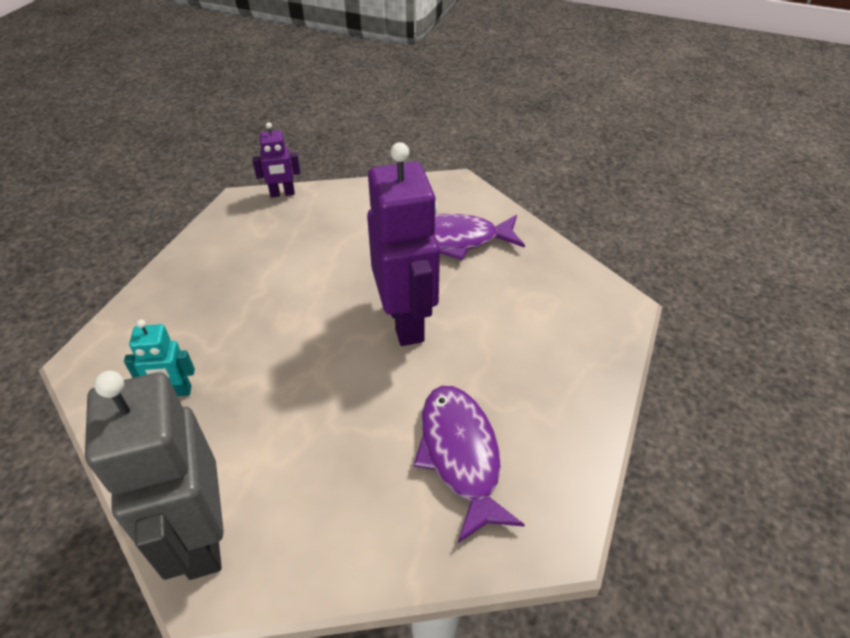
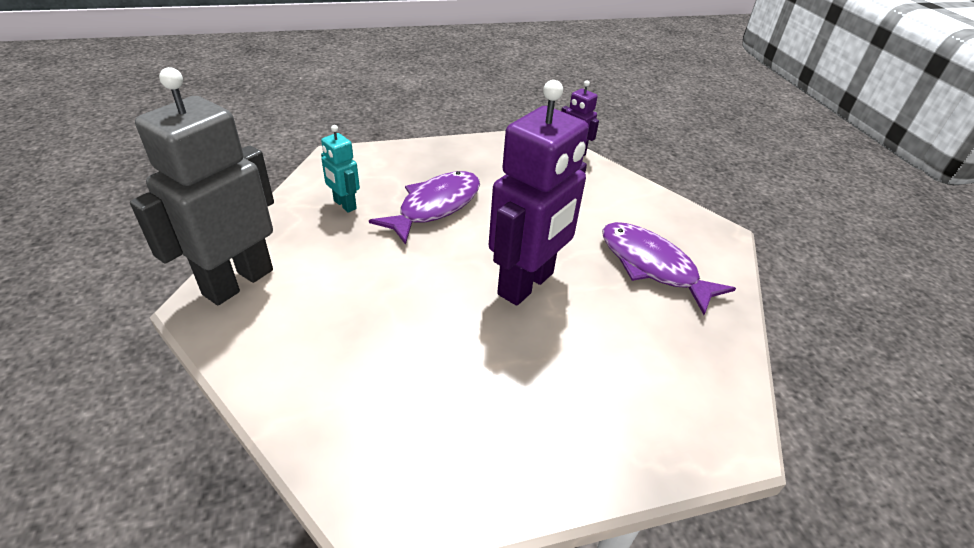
camera: 50 degrees right, 5 degrees down
(461, 455) = (420, 393): purple fish -> purple fish (435, 206)

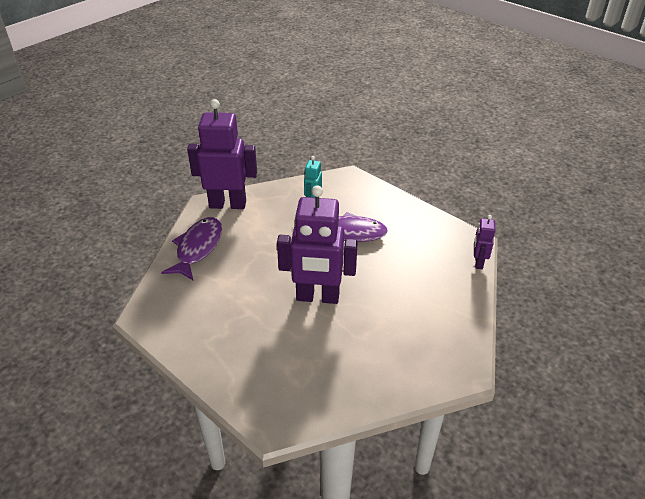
camera: 60 degrees right, 0 degrees up
(238, 282) = (228, 204): grey robot -> purple robot
(652, 266) = (389, 345): purple fish -> purple fish (198, 248)

